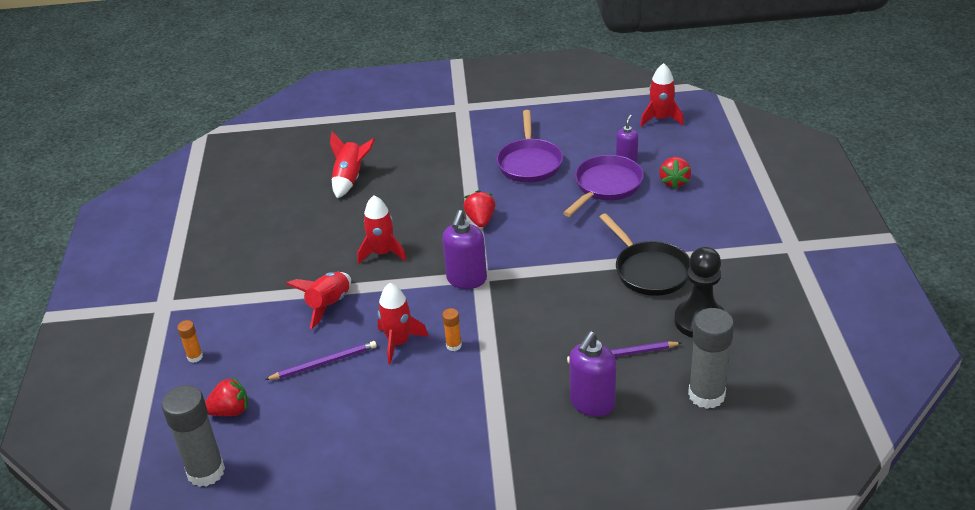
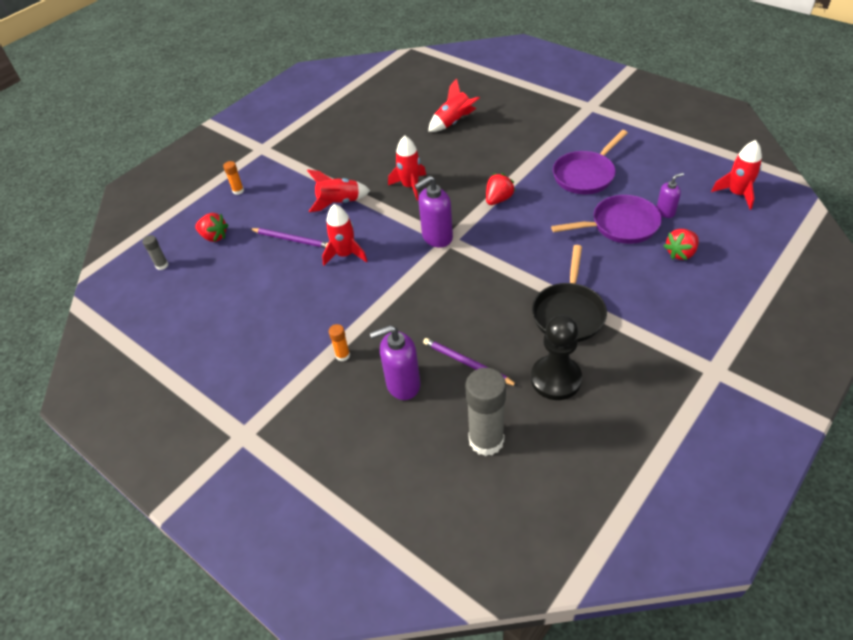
camera: 45 degrees right, 10 degrees up
(206, 472) = (162, 265): grey glue stick -> grey glue stick, size x0.46
(453, 345) = (373, 279): orange glue stick -> orange glue stick (343, 355)

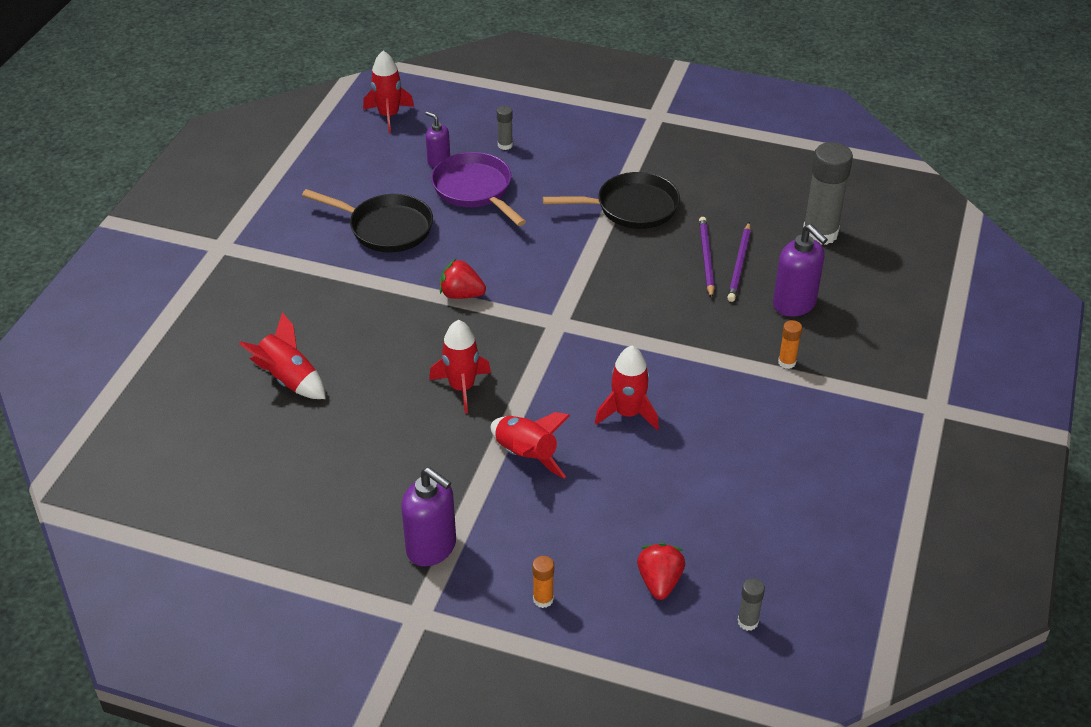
camera: 115 degrees left, 5 degrees down
(292, 239) = (625, 482): purple pencil -> purple pencil (706, 258)
(437, 237) = (557, 334): purple soap dispenser -> purple soap dispenser (432, 548)
(555, 379) = (723, 203): black pawn -> none
(585, 175) = (386, 228): purple pan -> black pan
(680, 253) = (505, 145): red strawberry -> grey glue stick

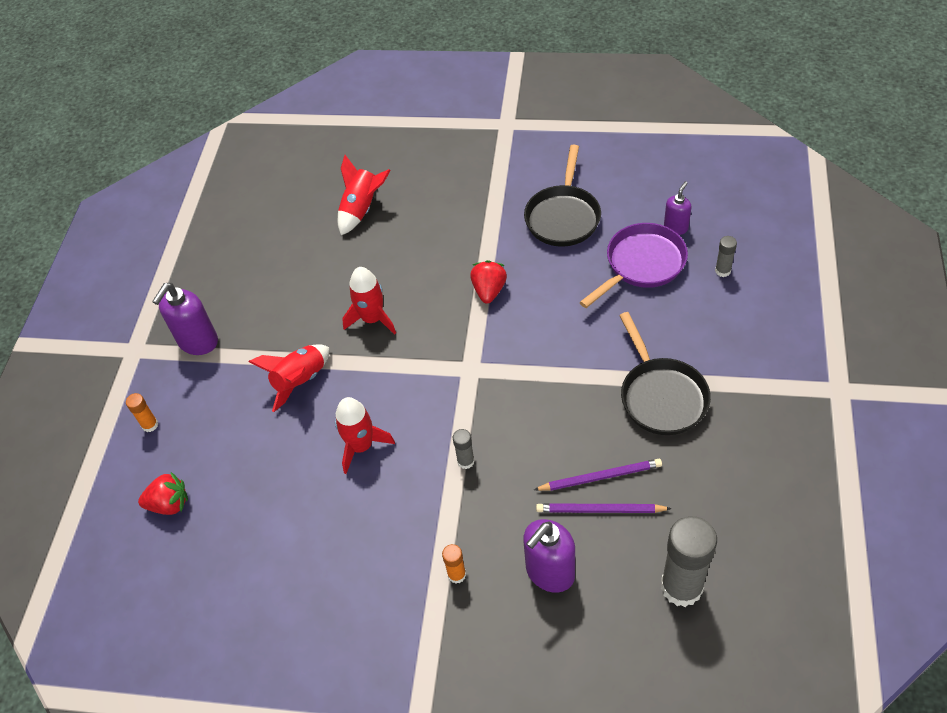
camera: 85 degrees right, 10 degrees up
(388, 115) = (730, 174): red rocket -> none
(748, 622) = (128, 578): grey glue stick -> grey glue stick (466, 461)

